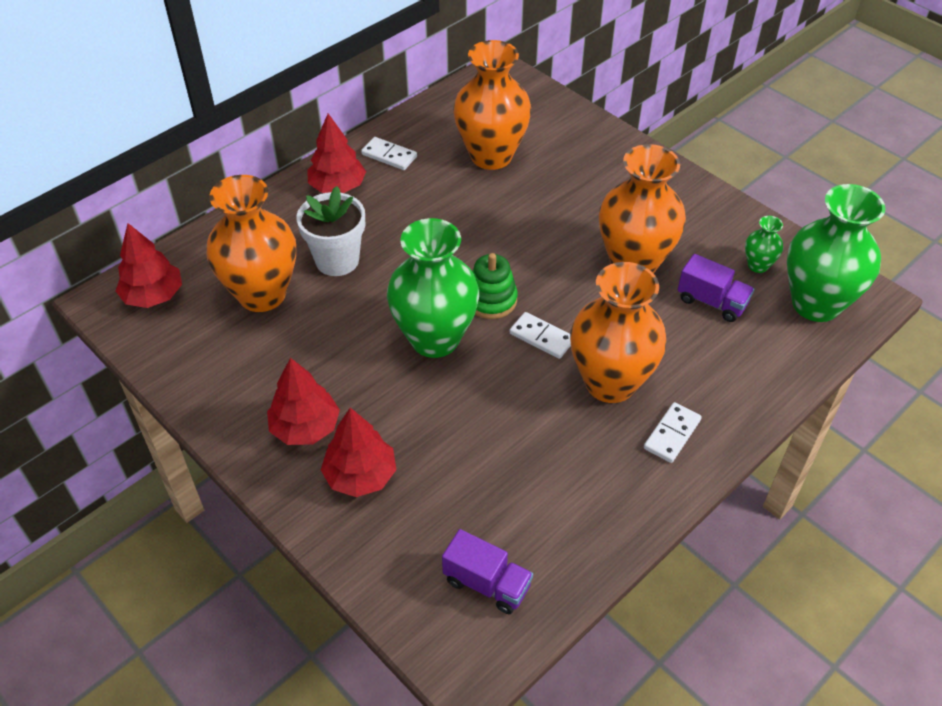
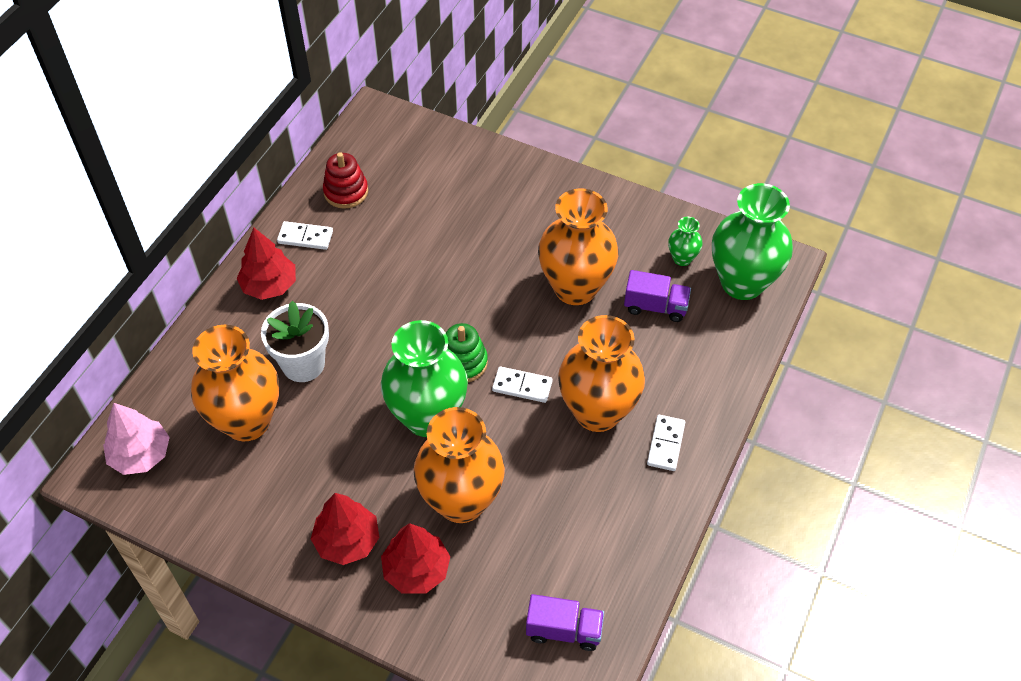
camera: 20 degrees left, 5 degrees up
(153, 296) = (140, 455): red tree -> pink tree
(444, 128) = (346, 192): none -> red stacking toy
(491, 156) = (403, 211): orange vase -> orange vase (461, 501)

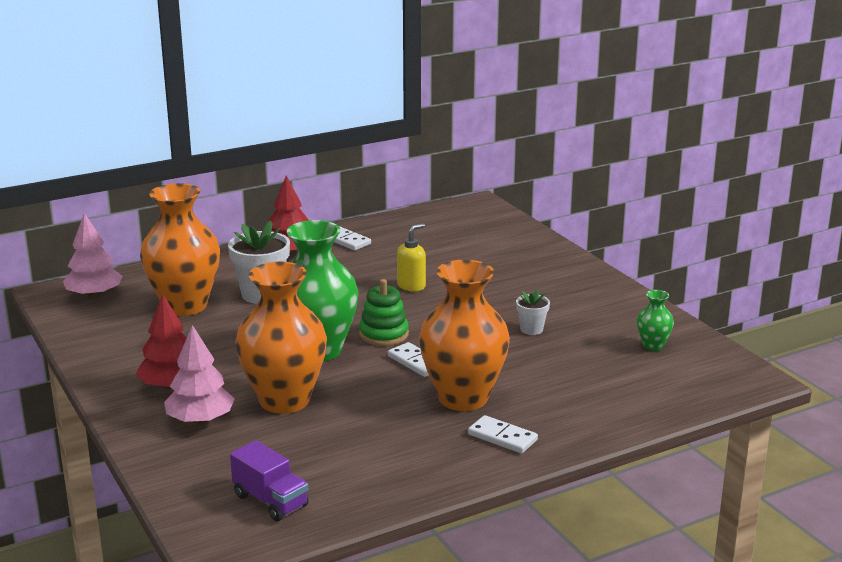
camera: 35 degrees right, 30 degrees down
(346, 192) = (406, 230): red stacking toy -> none
(416, 570) = (200, 420): red tree -> pink tree
(425, 278) = (411, 286): none -> yellow soap dispenser
(575, 288) = (531, 329): orange vase -> white flower pot
(655, 306) = (593, 362): purple truck -> none
(666, 444) = (502, 437): white domino -> white domino turned 75 degrees clockwise
(742, 283) = (696, 377): green vase -> none

